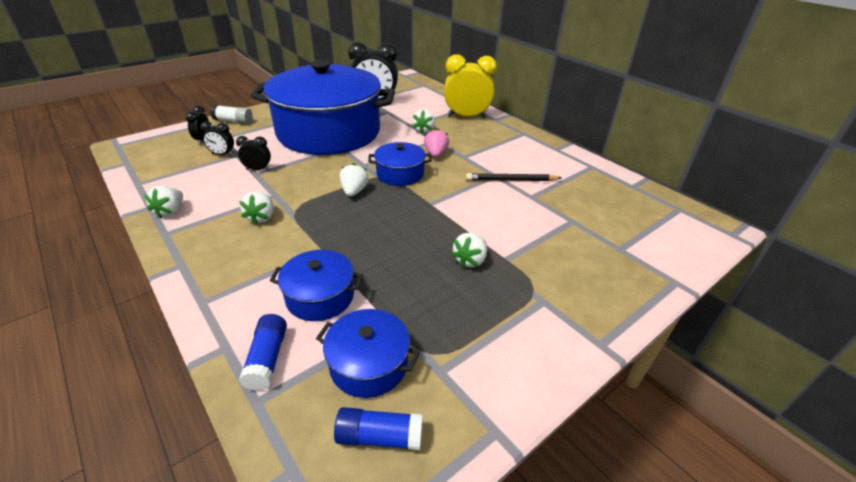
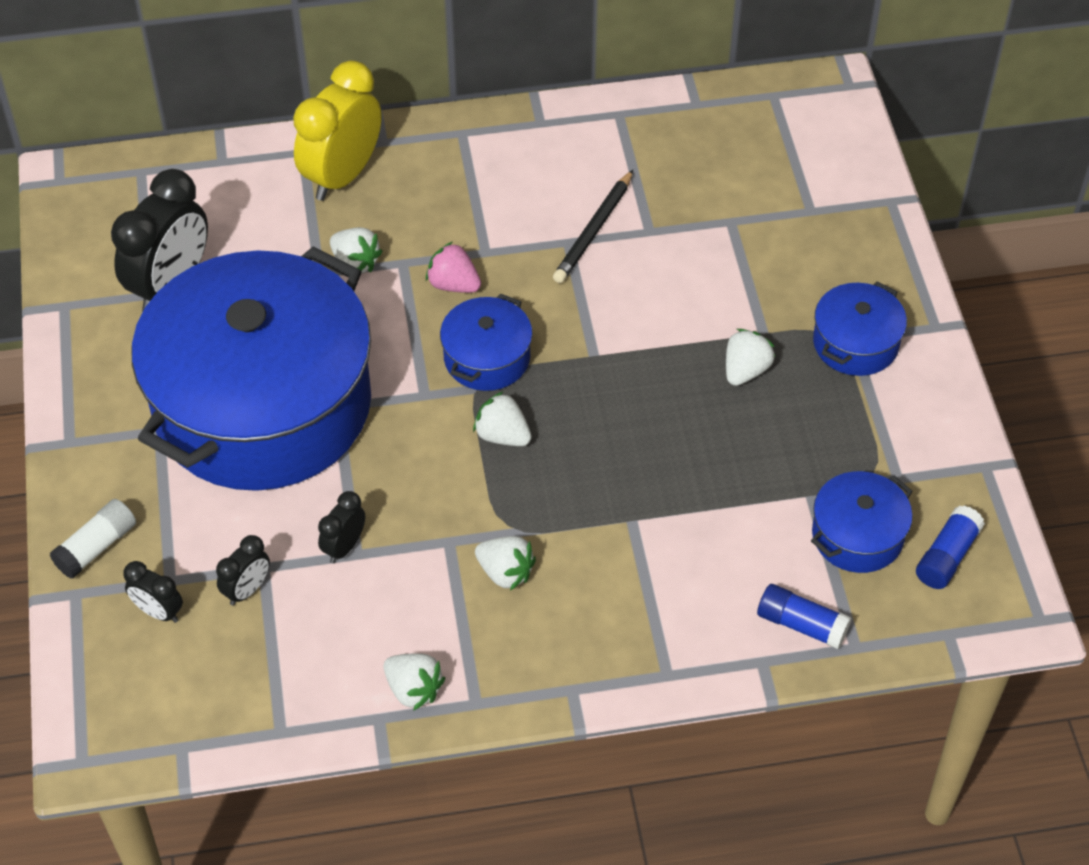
camera: 60 degrees left, 15 degrees up
(320, 296) = (726, 548): blue pot -> blue pot (855, 343)
(470, 260) = (745, 370): white strawberry -> white strawberry turned 120 degrees counterclockwise

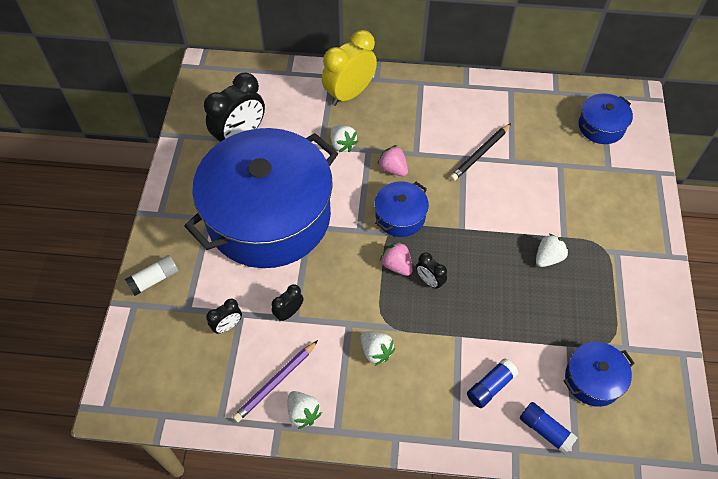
camera: 15 degrees right, 5 degrees up
(158, 612) = (175, 327): black clock -> black clock (429, 281)
(354, 656) = (275, 382): none -> purple pencil
(502, 435) = (396, 265): white strawberry -> pink strawberry
(855, 343) = (618, 255): blue pot -> blue pot (601, 126)
(947, 556) = (646, 407): blue glue stick -> blue glue stick (490, 387)

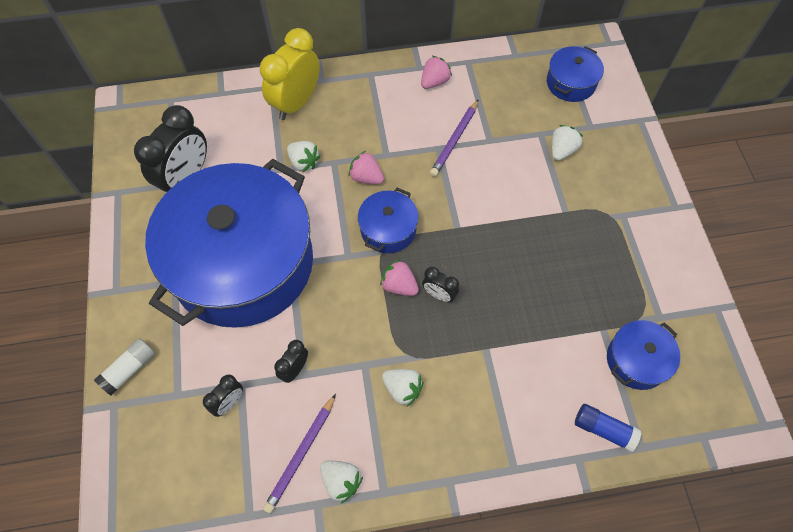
camera: 15 degrees left, 5 degrees up
(476, 100) = (434, 82): none -> pink strawberry
(479, 154) = (454, 140): black pencil -> purple pencil
(490, 387) = (534, 396): blue glue stick -> none
(548, 258) = (555, 238): white strawberry -> white strawberry (562, 150)

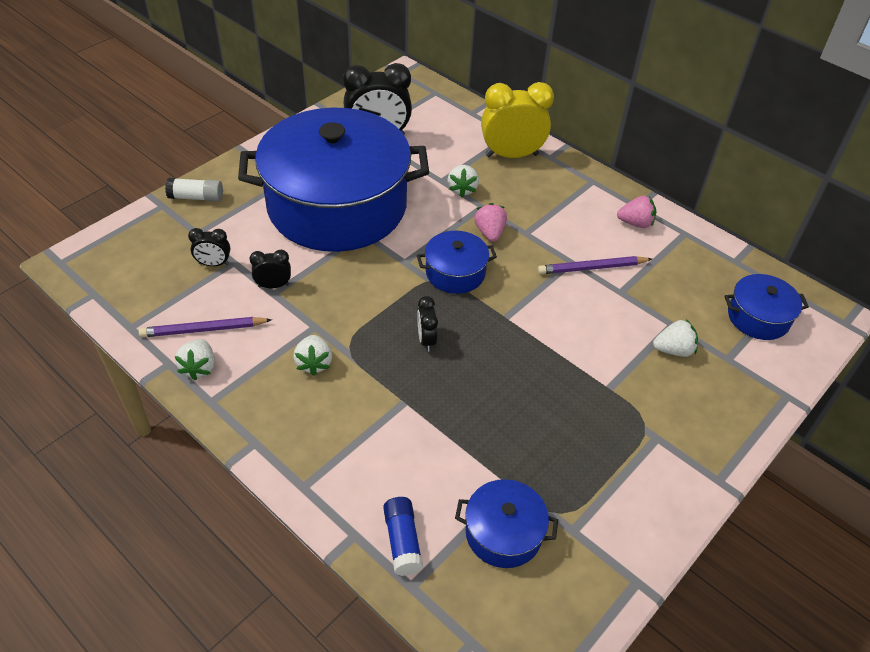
camera: 50 degrees right, 15 degrees down
(399, 285) = (409, 309): pink strawberry -> none

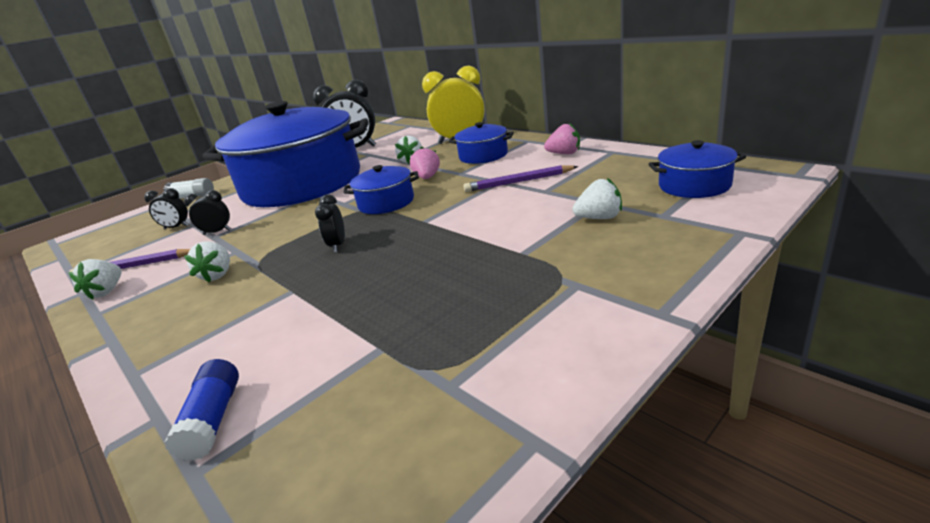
camera: 10 degrees right, 20 degrees down
(503, 533) = (351, 398): blue pot -> blue pot (483, 155)

